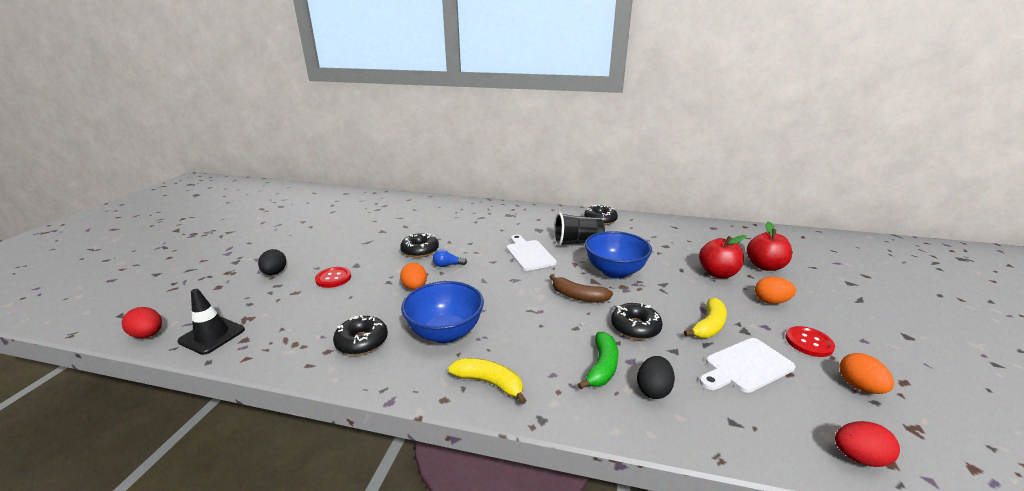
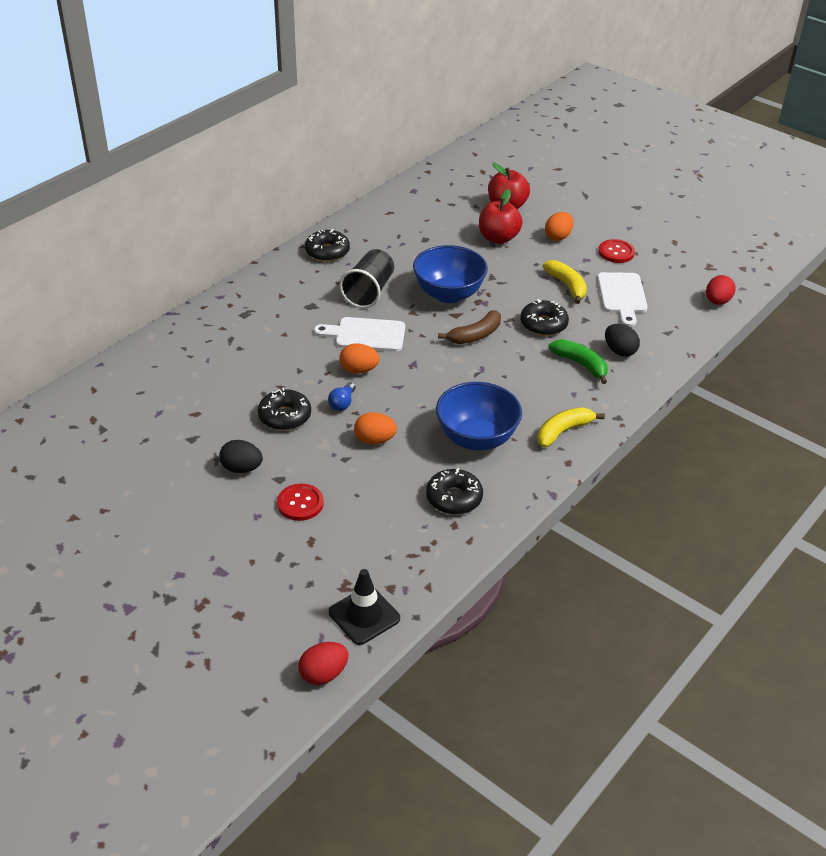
camera: 65 degrees left, 15 degrees up
(275, 273) = (241, 557): black egg -> black egg (241, 468)
(859, 386) = (668, 262): orange egg -> orange egg (359, 370)

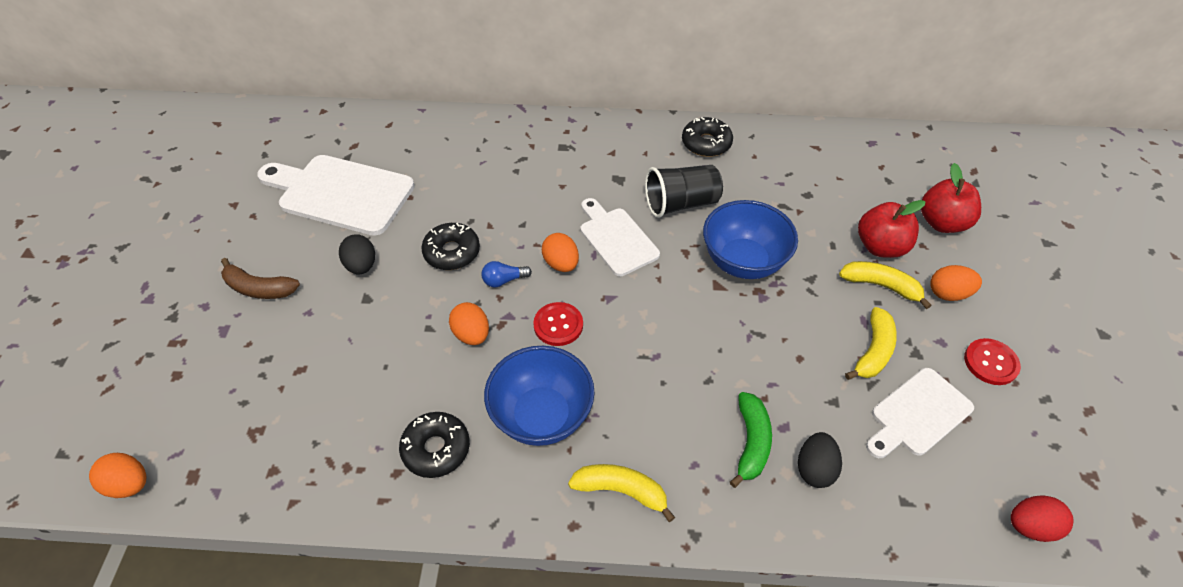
camera: 55 degrees right, 10 degrees up
(144, 449) = (340, 194): none -> white cutting board
(300, 503) = (344, 332): red button -> red button (558, 325)
(323, 674) = (129, 484): red egg -> orange egg
(364, 615) = (222, 471): black traffic cone -> none
(475, 335) = (702, 320): brown banana -> brown banana (259, 288)
(526, 255) = (881, 286): none -> yellow banana
(543, 324) = (783, 368): black donut -> none

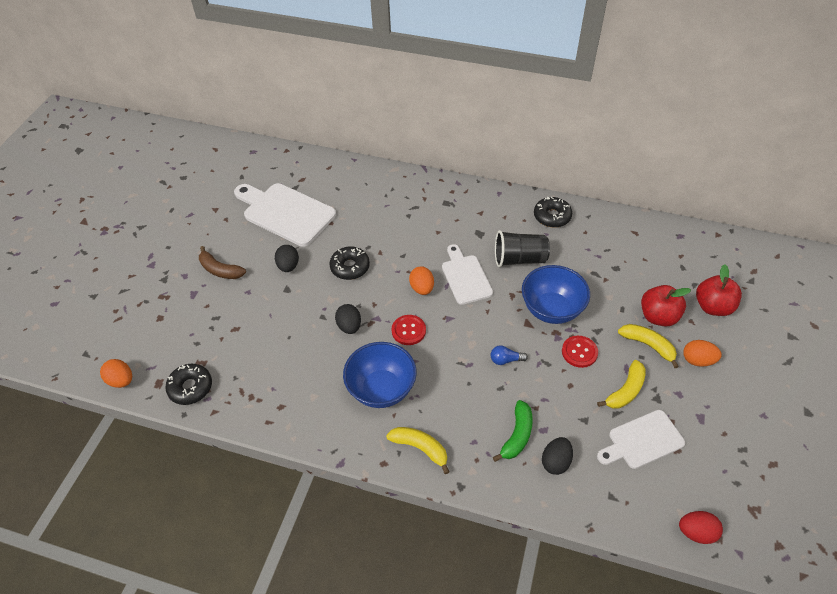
camera: 15 degrees right, 0 degrees up
(436, 449) = (309, 397): black donut -> black donut (190, 387)
(471, 334) = (349, 326): orange egg -> black egg
(504, 280) = (380, 293): blue light bulb -> blue light bulb (505, 360)
(990, 363) = (711, 416): red button -> red button (579, 352)

